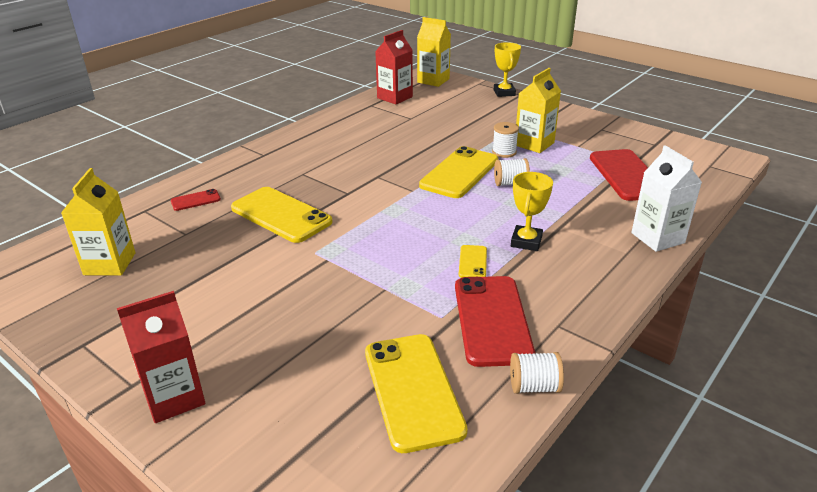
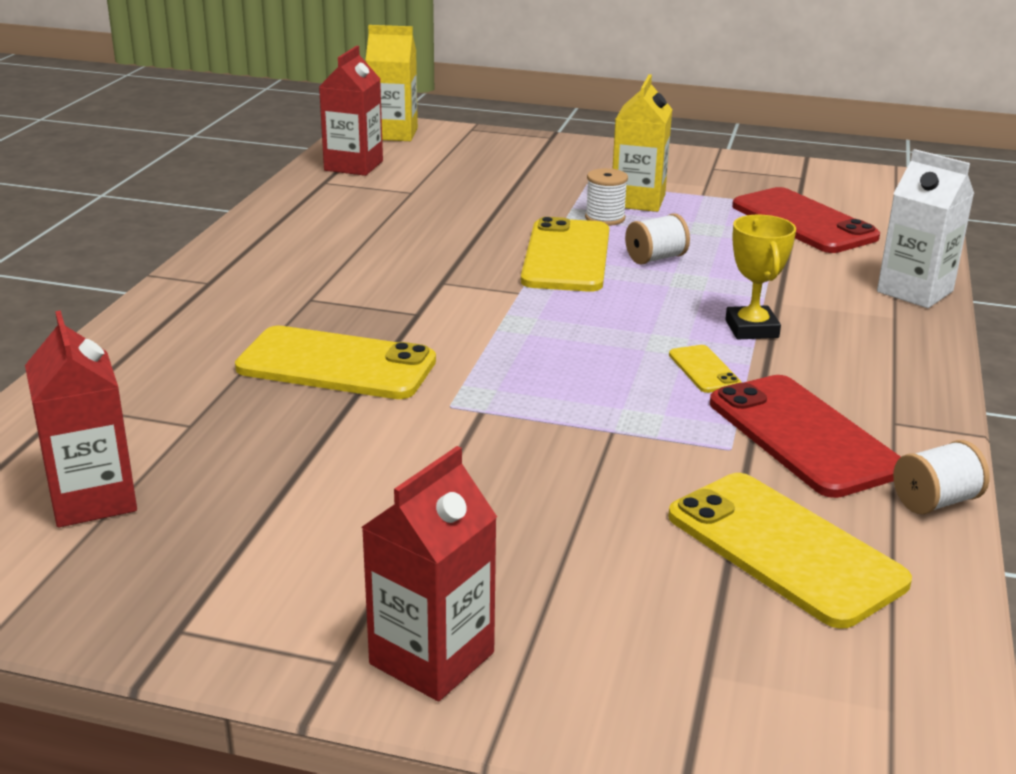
camera: 25 degrees left, 5 degrees down
(110, 264) = (92, 499): yellow carton -> red carton
(195, 200) = (154, 372): red phone -> none
(504, 93) = (524, 137): yellow trophy -> none

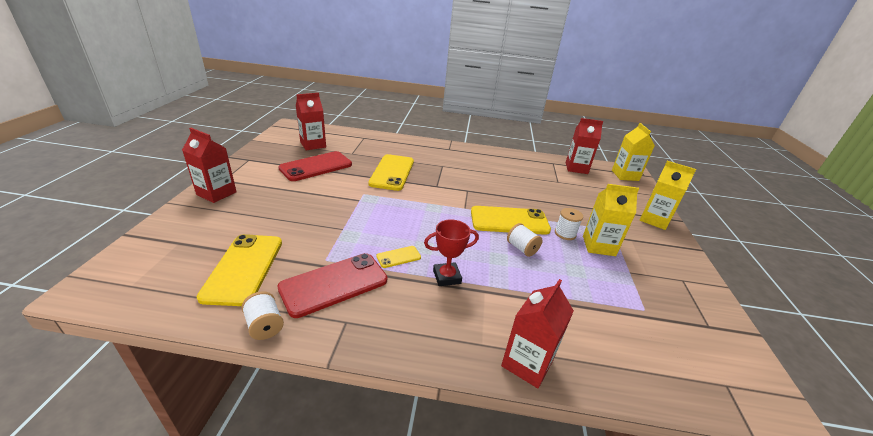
camera: 80 degrees right, 5 degrees up
(555, 148) = (654, 220): none -> yellow carton
(752, 329) = (447, 277): yellow trophy -> red trophy
(784, 549) = (244, 268): yellow phone -> yellow phone turned 45 degrees counterclockwise
(803, 222) = (618, 316): red phone -> red phone (316, 166)
(915, 291) = (527, 363): white carton -> red carton

